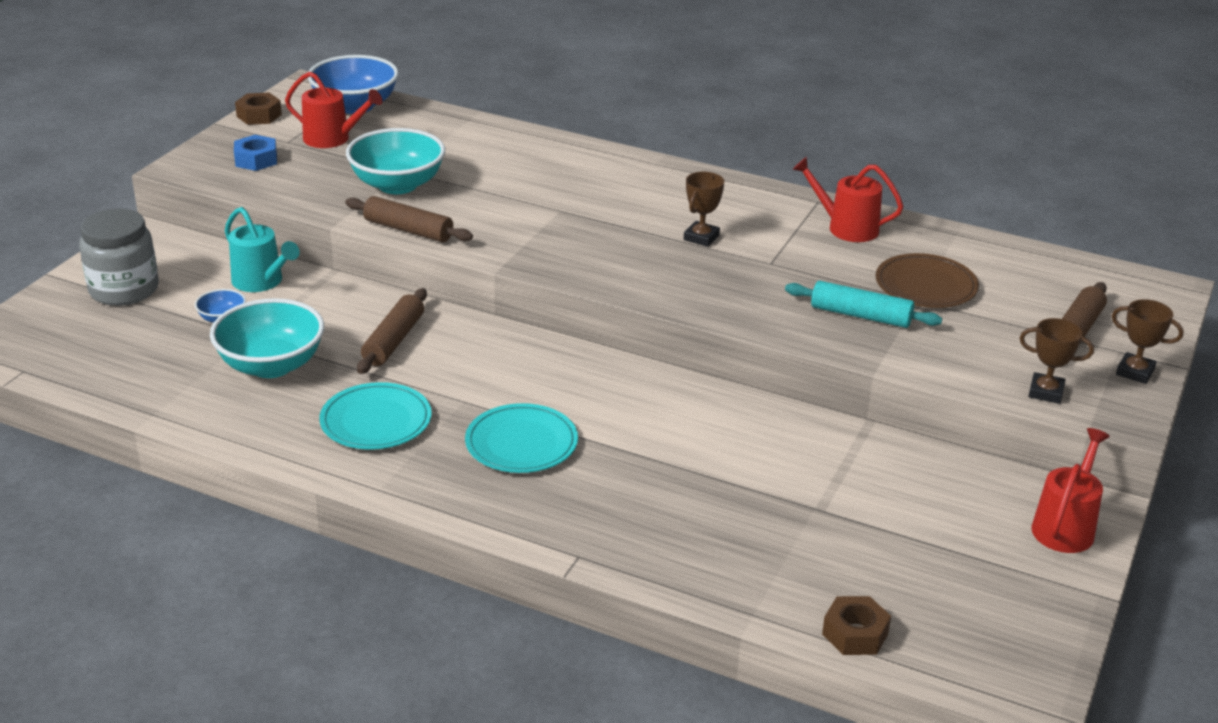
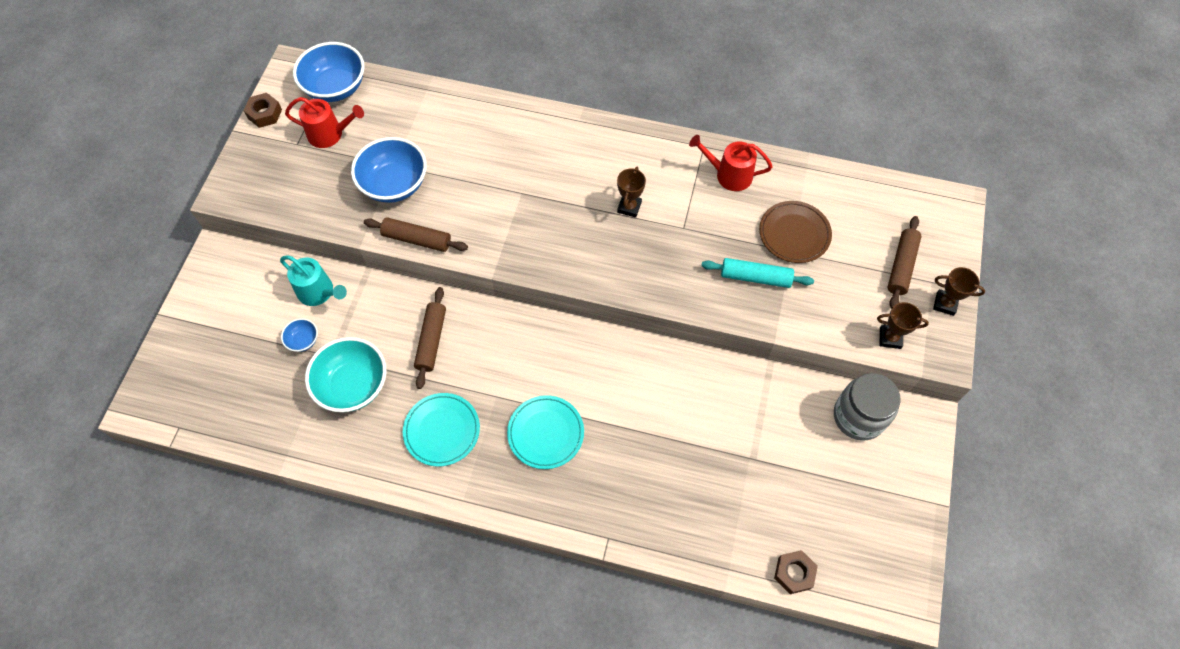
camera: 10 degrees left, 30 degrees up
(124, 290) = (221, 321): grey jar -> grey jar (858, 416)
(256, 160) = (279, 172): blue nut -> none
(397, 185) = (394, 184): turquoise bowl -> blue bowl
(1065, 527) = (908, 443): red watering can -> none

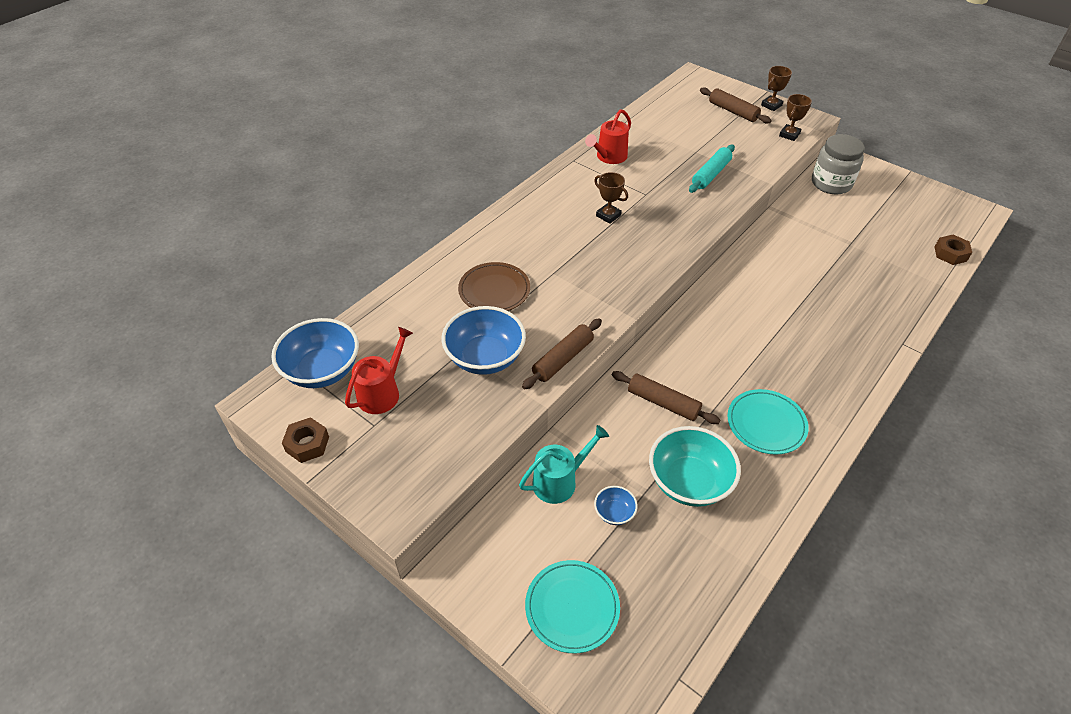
camera: 65 degrees left, 15 degrees down
(545, 433) = (792, 352): turquoise plate -> turquoise plate (572, 607)
(794, 234) = (681, 145): brown plate -> brown plate (494, 290)

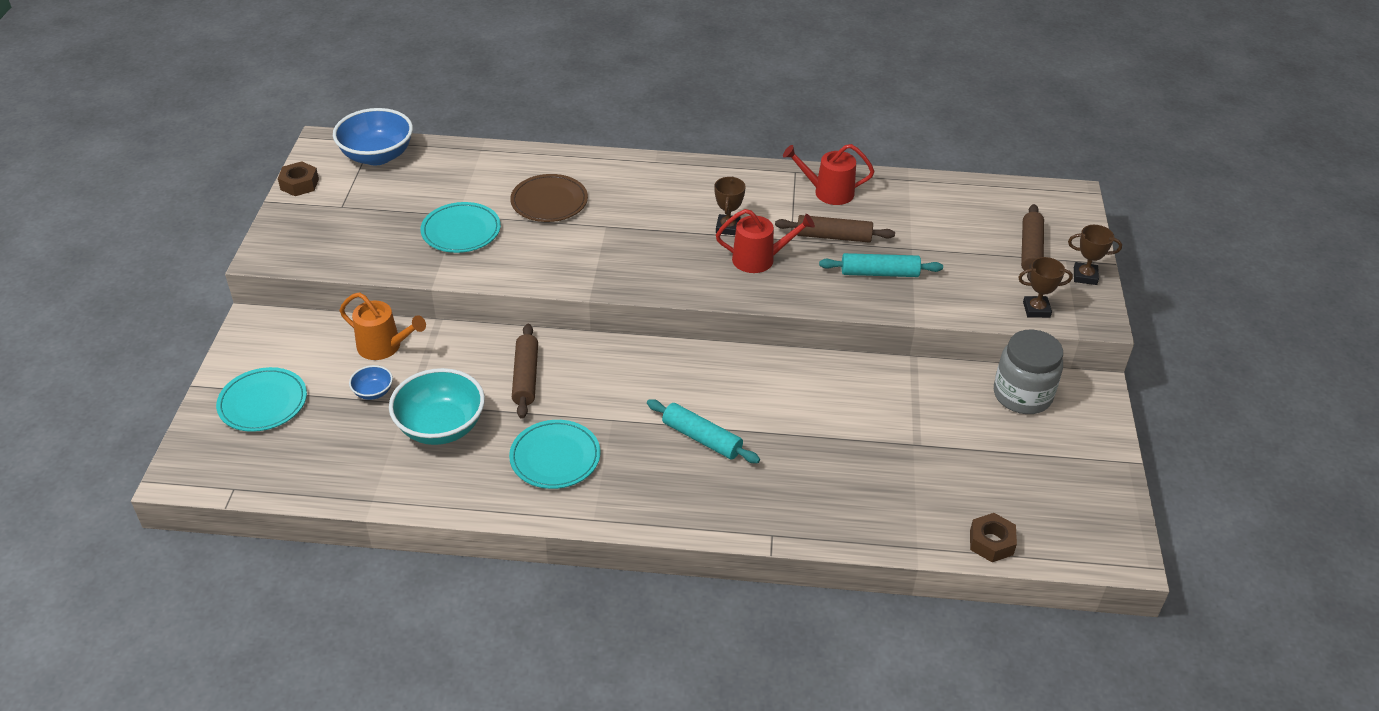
camera: 55 degrees right, 5 degrees down
(382, 392) = (378, 195): red watering can -> red watering can (759, 259)
(485, 357) = (461, 231): blue bowl -> turquoise plate
(559, 481) = (384, 347): turquoise watering can -> orange watering can
(563, 359) = (496, 275): brown rolling pin -> brown rolling pin (833, 237)
(790, 335) = (702, 438): none -> turquoise rolling pin

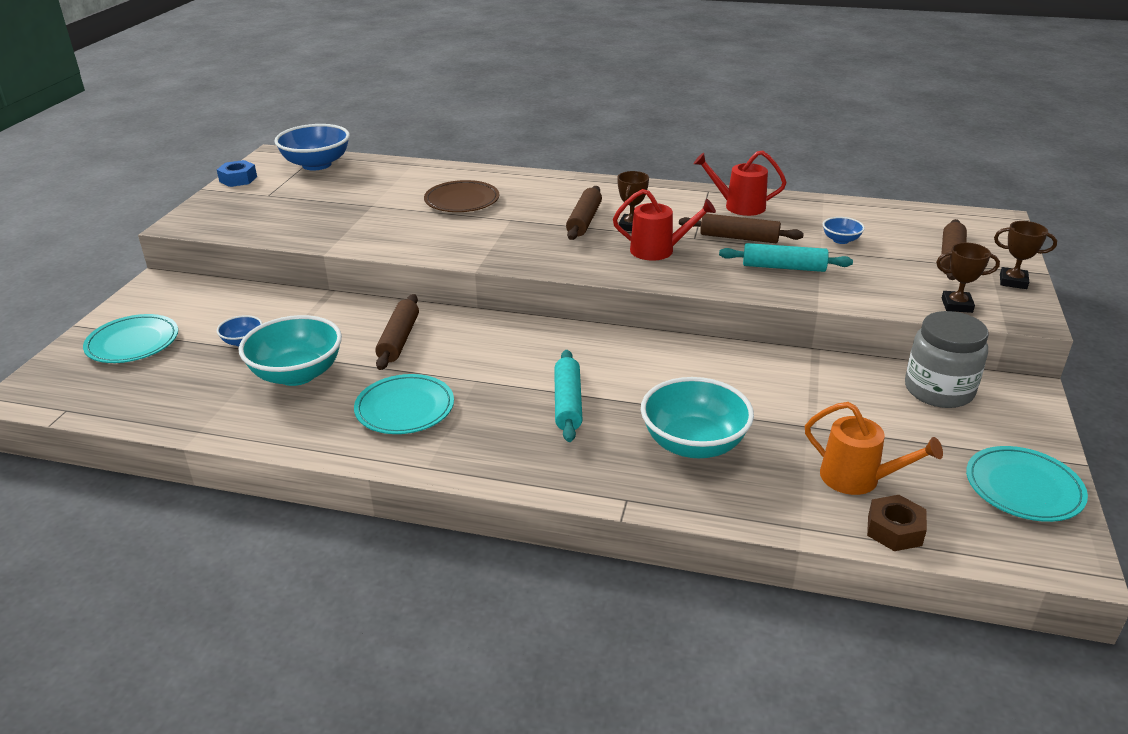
camera: 10 degrees right, 10 degrees down
(299, 184) = (238, 179): brown nut -> blue nut
(384, 347) = (270, 307): orange watering can -> orange watering can (857, 479)
(461, 231) = (370, 216): turquoise plate -> turquoise plate (1023, 488)
(680, 223) = (584, 221): none -> brown rolling pin
(702, 438) = (568, 403): turquoise rolling pin -> turquoise rolling pin turned 45 degrees clockwise
(819, 472) = (694, 444): none -> turquoise bowl
(929, 233) = (841, 240): none -> blue bowl

